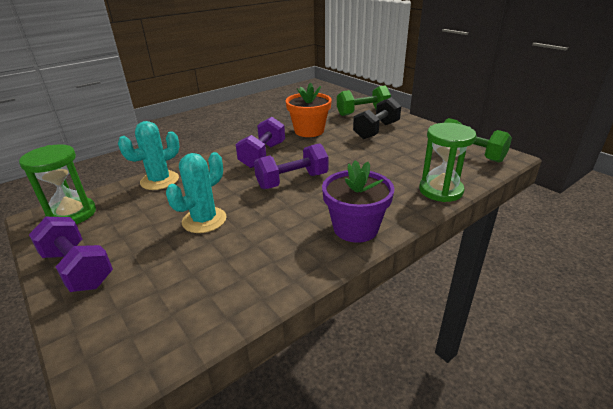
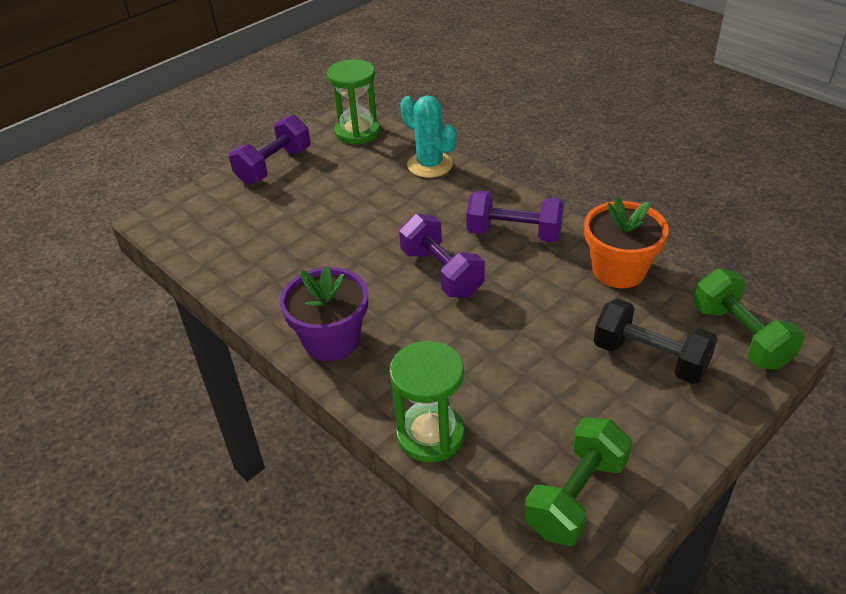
camera: 85 degrees right, 10 degrees up
(204, 220) = (348, 218): turquoise cactus -> none

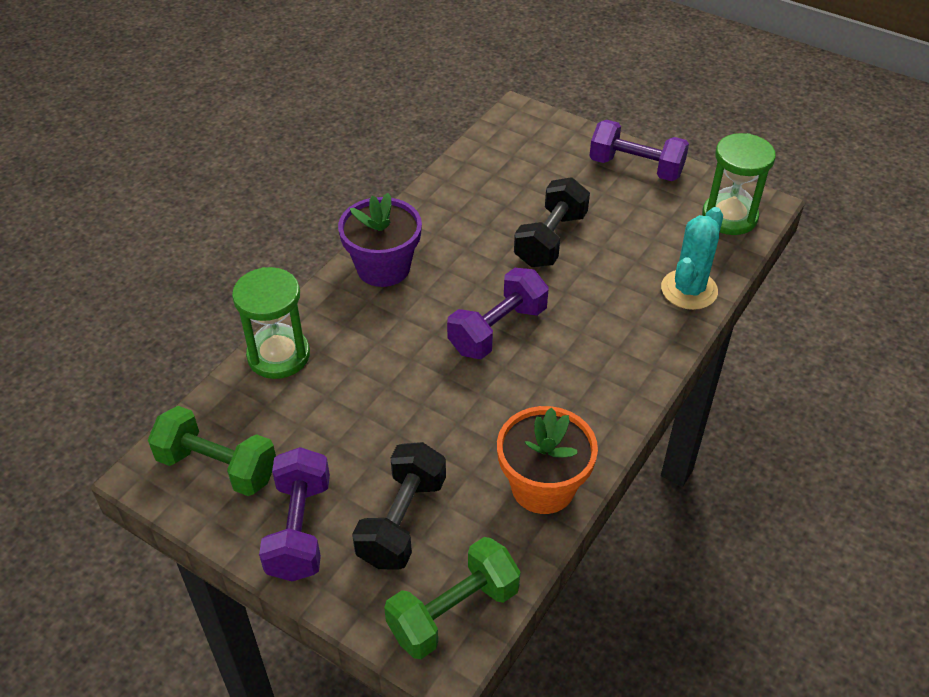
camera: 75 degrees right, 5 degrees up
(341, 226) = (550, 240): none -> black dumbbell
(514, 233) = (582, 382): purple dumbbell -> purple dumbbell (299, 529)

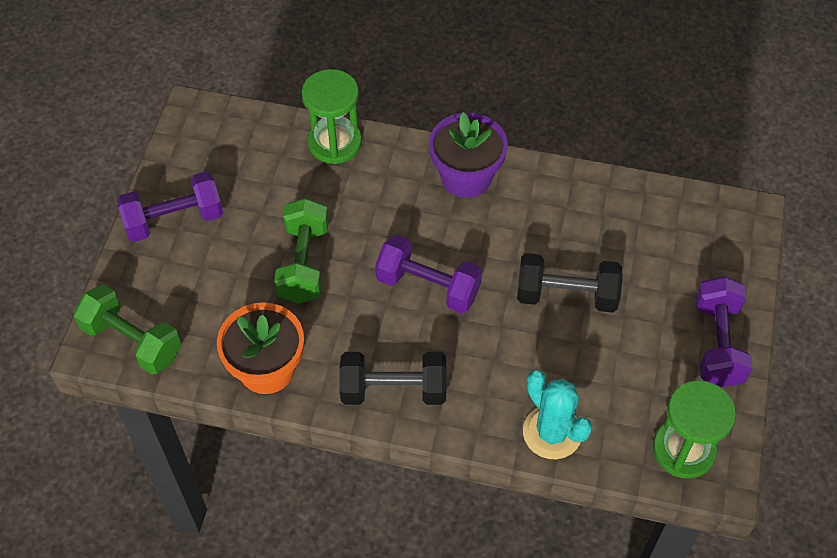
camera: 70 degrees right, 10 degrees up
(217, 467) = (212, 149): green dumbbell -> green dumbbell (304, 263)
(402, 521) = (202, 282): black dumbbell -> black dumbbell (393, 390)
(689, 290) = (552, 432): turquoise cactus -> turquoise cactus turned 45 degrees clockwise

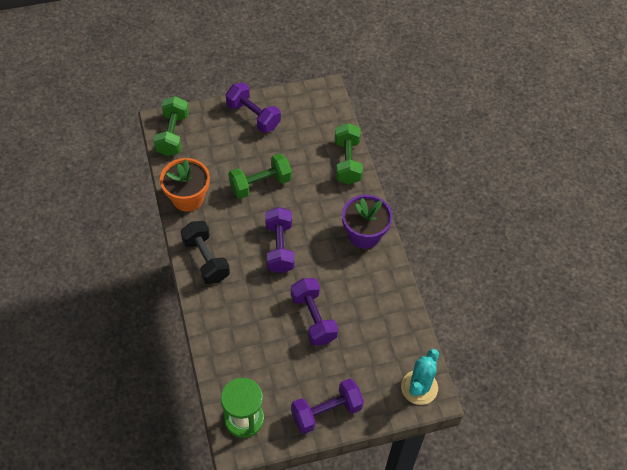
camera: 60 degrees right, 0 degrees up
(334, 143) = (347, 162): green hourglass -> green dumbbell
(552, 432) = (220, 346): turquoise cactus -> turquoise cactus (419, 387)
(566, 295) = (313, 318): black dumbbell -> purple dumbbell

